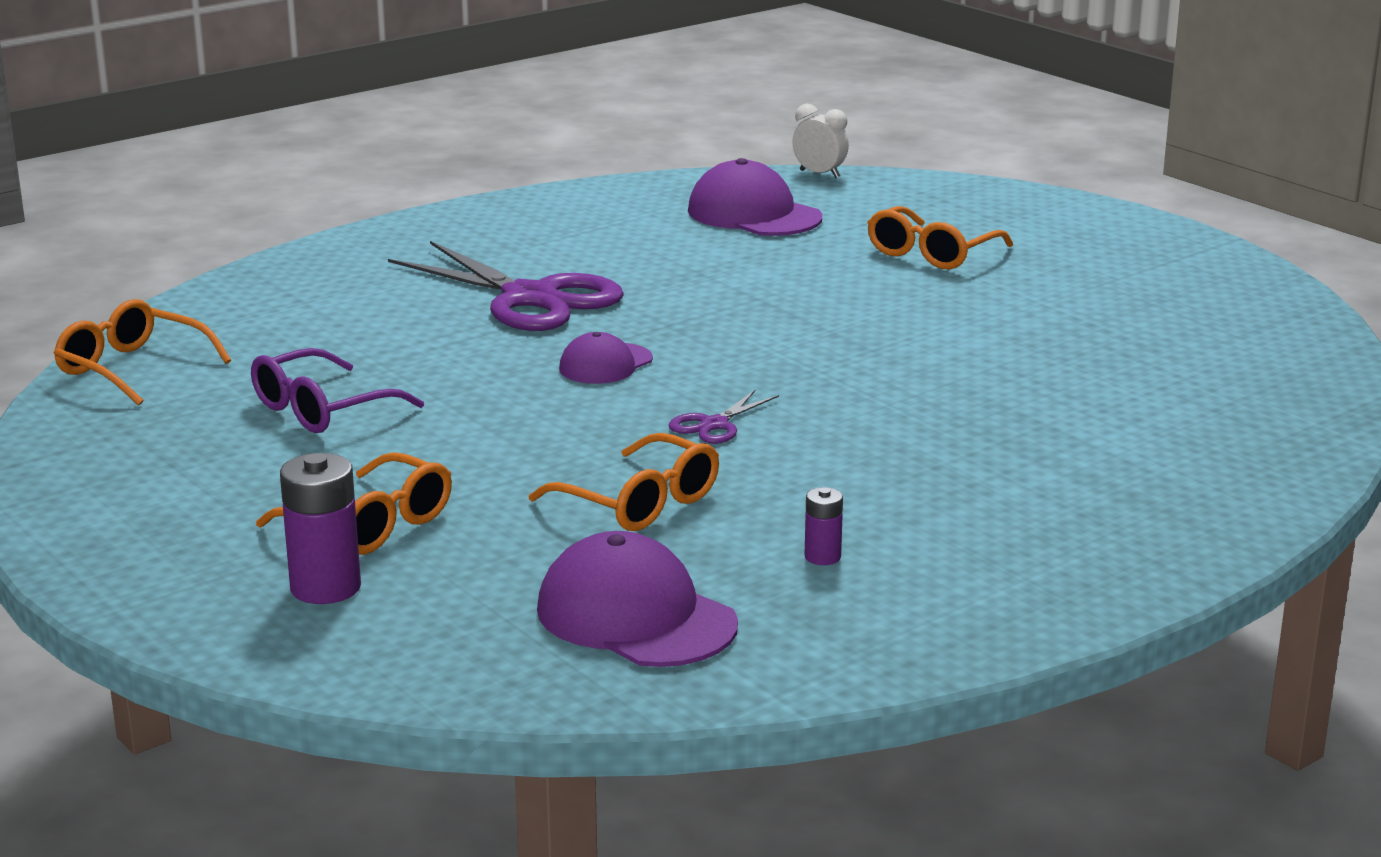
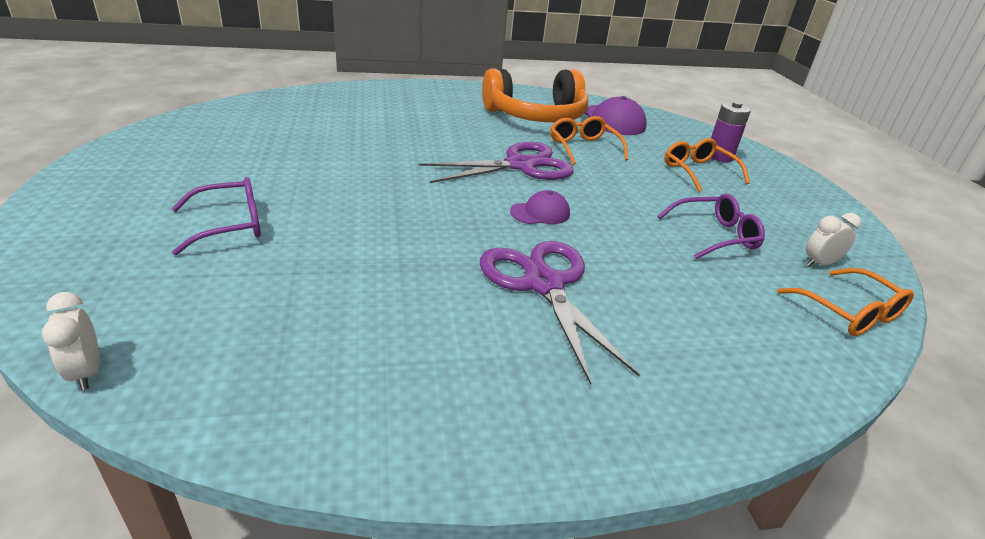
camera: 155 degrees left, 10 degrees up
(151, 416) = (819, 263): none -> white clock
(714, 425) = (520, 165): purple scissors -> purple scissors, size x2.27
(754, 214) = (260, 324): purple cap -> none
(822, 557) = (536, 116): purple battery -> orange headphones
(932, 253) = (230, 225): orange glasses -> purple glasses

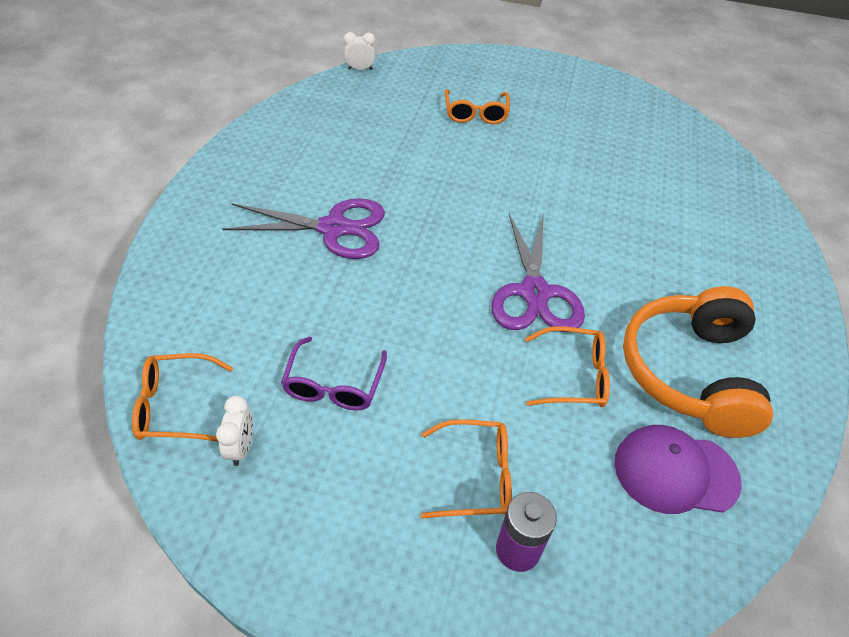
camera: 115 degrees right, 15 degrees up
(230, 225) = (476, 114): purple glasses -> orange glasses
(540, 213) = (432, 268): purple cap -> none

